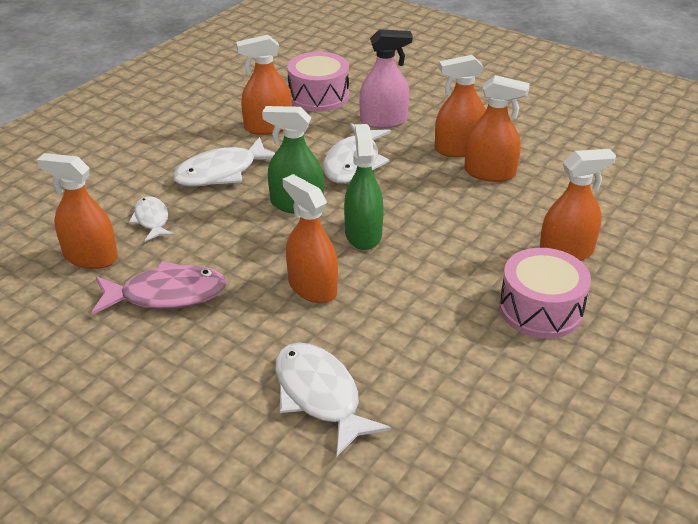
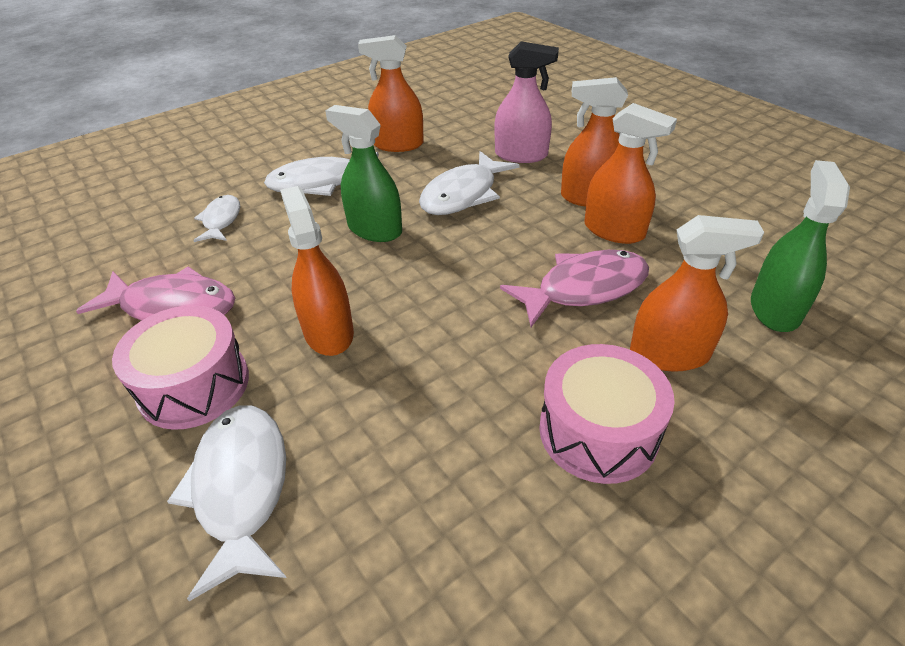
camera: 20 degrees right, 5 degrees up
(90, 257) = (135, 248): orange spray bottle -> none
(318, 96) = (467, 121): pink drum -> pink drum (194, 385)
(363, 234) = (425, 278): green spray bottle -> green spray bottle (774, 309)
(488, 220) = (584, 288): none -> pink fish

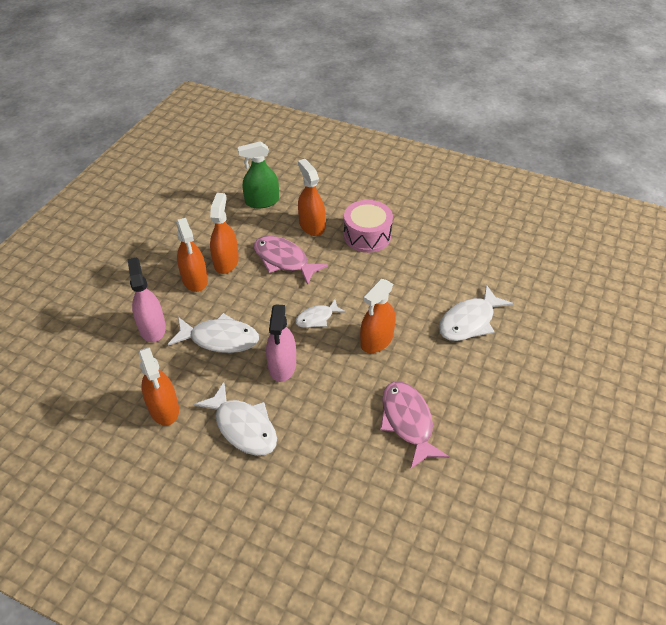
camera: 120 degrees left, 5 degrees up
(194, 385) = (443, 371): pink drum -> none
(221, 220) = (320, 460): white fish -> white fish (317, 318)
(374, 229) = (282, 365): green spray bottle -> pink spray bottle

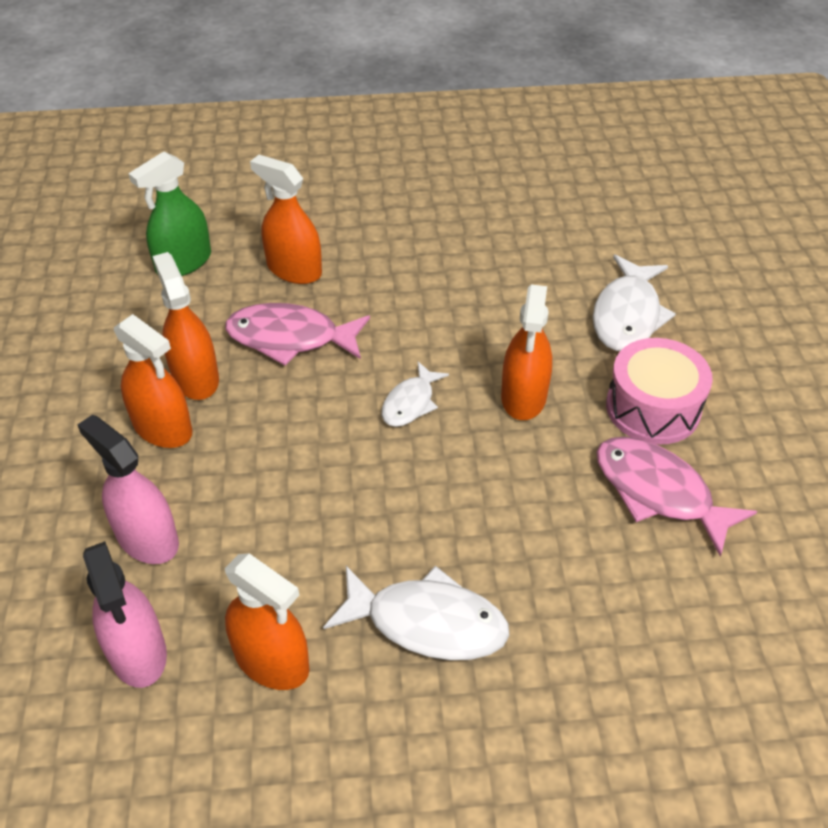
camera: 30 degrees left, 0 degrees up
(220, 339) = (280, 503): white fish -> none
(282, 365) = (414, 498): pink spray bottle -> pink spray bottle (138, 652)
(367, 236) = (390, 253): pink drum -> pink drum (653, 408)

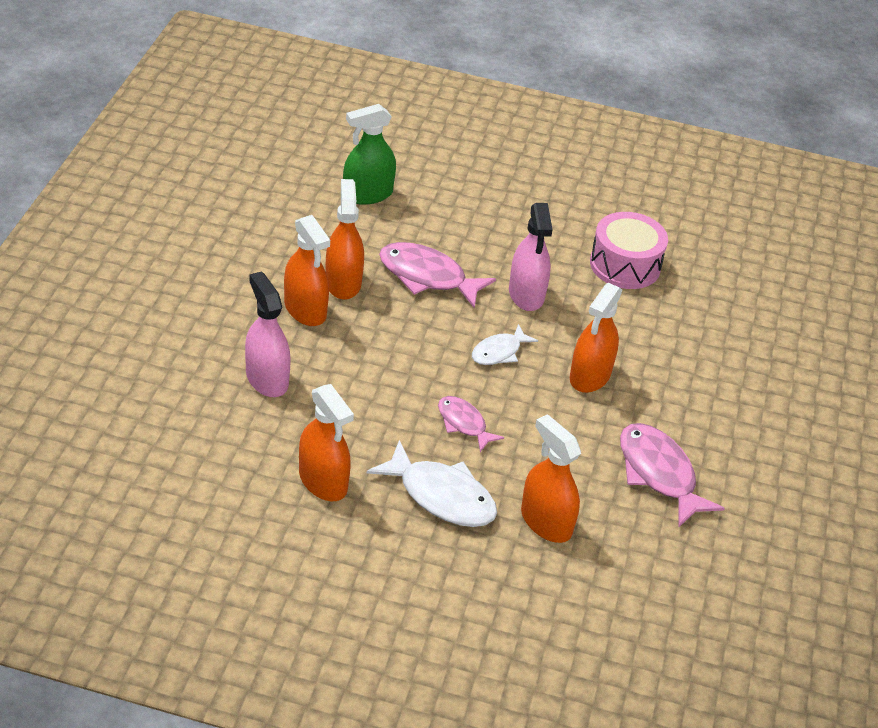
camera: 15 degrees right, 5 degrees down
(138, 652) = (235, 445): pink spray bottle -> pink spray bottle (526, 294)
(294, 269) = (453, 226): orange spray bottle -> orange spray bottle (546, 522)
(410, 510) = (463, 423): none -> pink fish
(627, 315) = (708, 344): white fish -> none
(653, 408) = (689, 416): pink drum -> pink drum (625, 265)

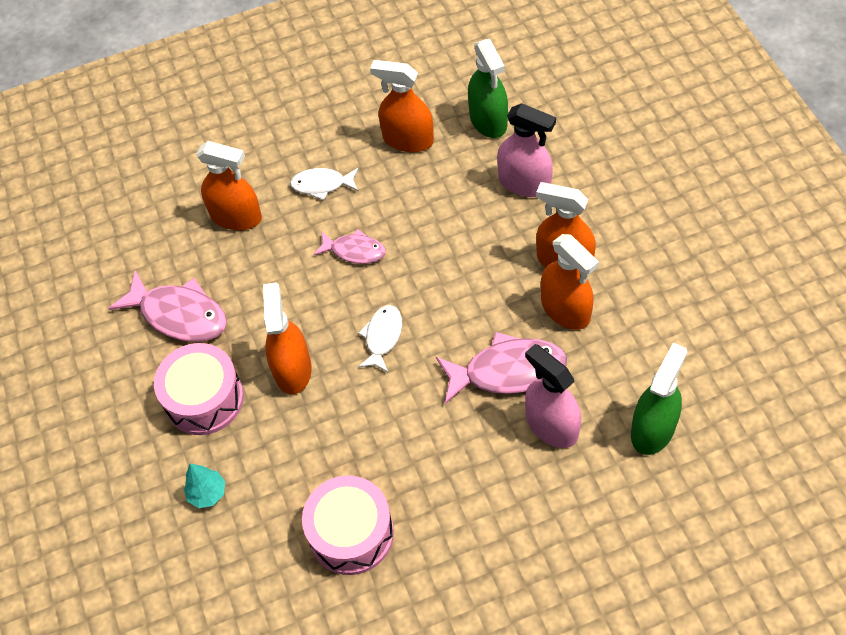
camera: 155 degrees right, 15 degrees up
(233, 447) = (488, 120): none -> green spray bottle
(441, 496) = (322, 185): white fish -> white fish, size x0.60
(526, 294) = (411, 419): pink spray bottle -> pink spray bottle (551, 425)
(677, 400) = (204, 399): none -> pink drum
(715, 343) = (207, 493): none -> turquoise tree

